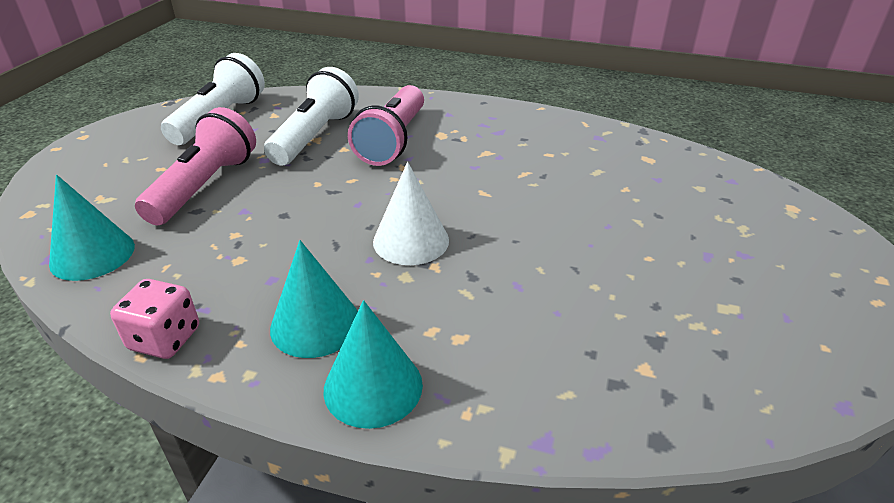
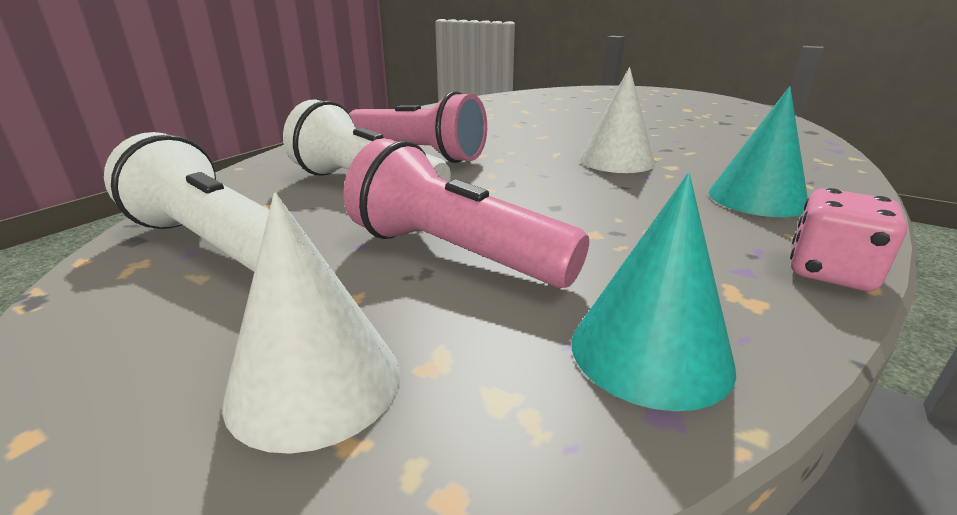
camera: 75 degrees left, 10 degrees down
(95, 175) = (315, 383): none -> white cone
(373, 386) = (824, 183): turquoise cone -> none

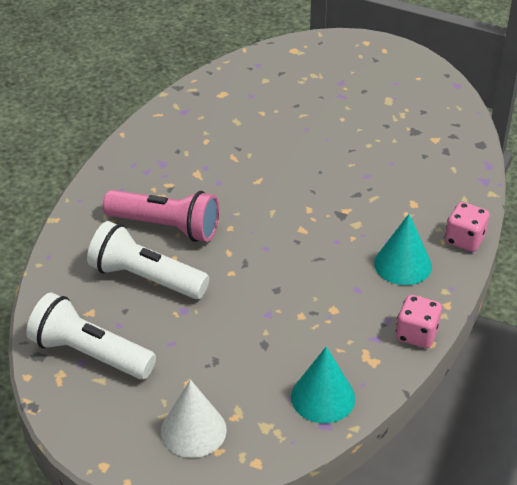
camera: 10 degrees left, 15 degrees up
(455, 253) = (226, 344): pink flashlight -> none
(616, 161) = (317, 220): white cone -> none
(845, 185) = (464, 239): none -> pink dice

